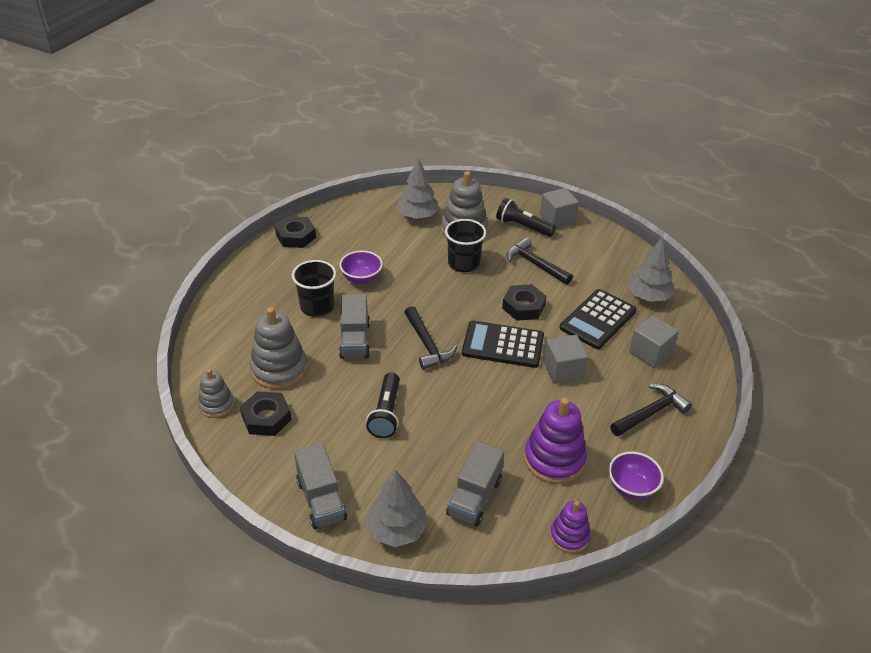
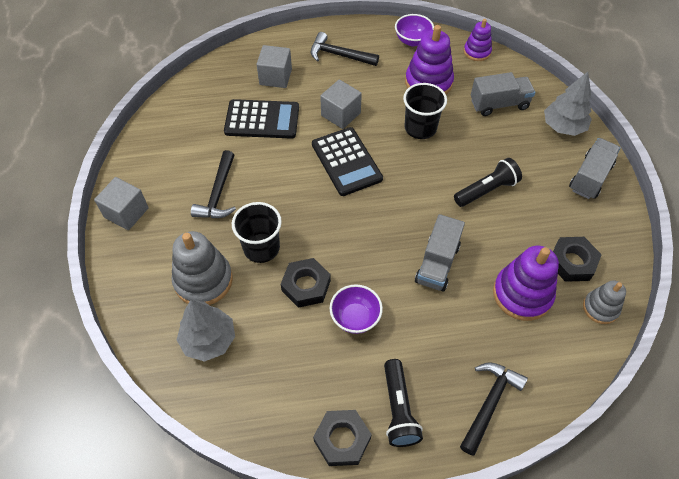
camera: 125 degrees left, 15 degrees up
(279, 369) = (522, 294): grey stacking toy -> purple stacking toy
(317, 307) = (427, 326): black cup -> black cup (420, 128)
(355, 340) = (437, 263): grey truck -> grey truck turned 150 degrees clockwise
(427, 345) = (393, 209): black hammer -> black hammer (489, 403)
(522, 226) = (160, 234): black flashlight -> black flashlight (398, 409)
(523, 307) = (287, 172): black nut -> black nut (306, 285)
(648, 296) = (205, 103): grey tree -> none

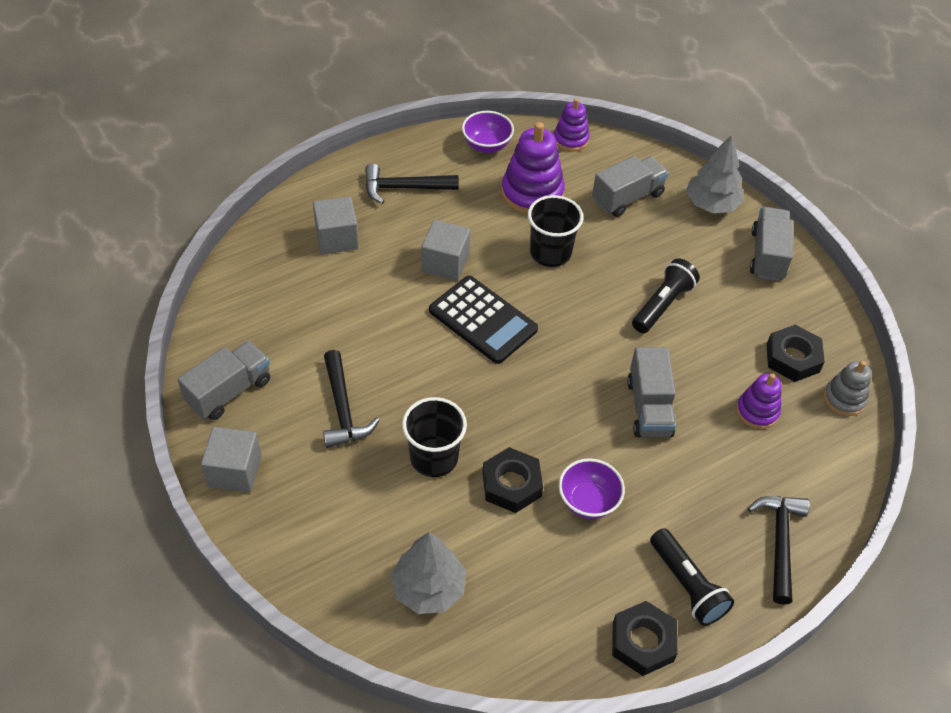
camera: 25 degrees left, 5 degrees down
(151, 158) = (229, 391): none -> grey truck
(203, 280) = (383, 521): grey stacking toy -> none
(262, 120) = (349, 298): black calculator -> none
(522, 294) = (757, 411): purple stacking toy -> purple stacking toy, size x0.59

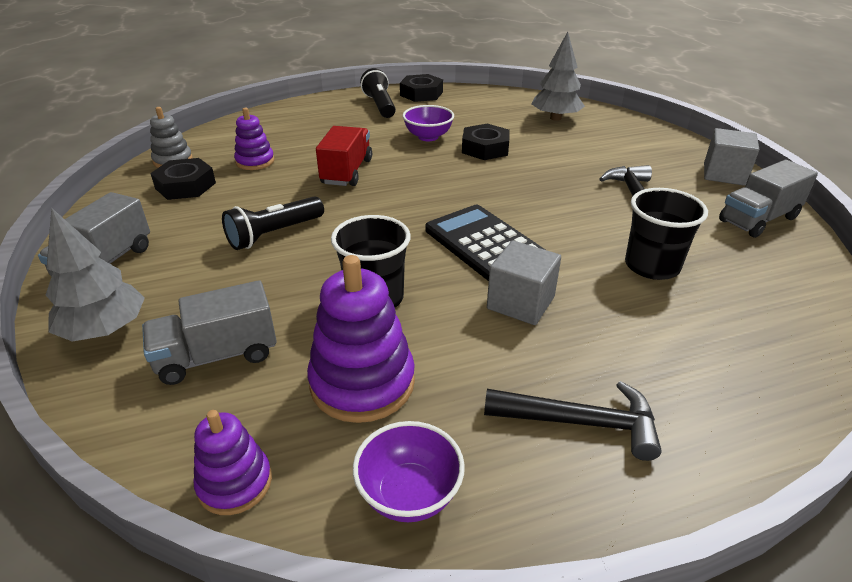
camera: 165 degrees left, 15 degrees down
(337, 238) = (683, 353): grey cube -> none
(434, 458) = (548, 165): black cup -> black cup (652, 266)
(649, 408) = (347, 172): grey truck -> red truck
(779, 542) = (303, 112): black hammer -> none

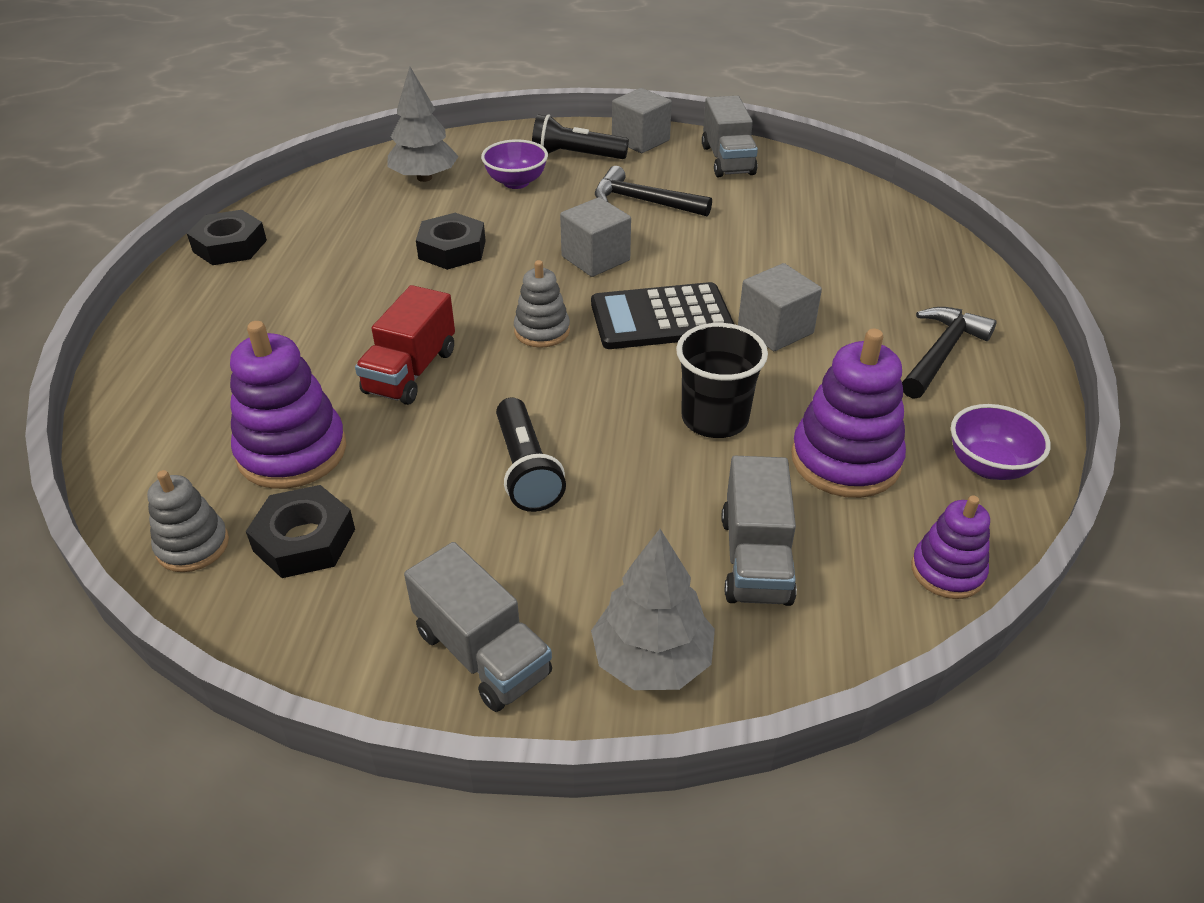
camera: 65 degrees left, 5 degrees up
(255, 161) = (292, 452): purple stacking toy -> purple stacking toy, size x1.68
(347, 172) = (410, 371): red truck -> red truck turned 105 degrees counterclockwise
(380, 105) = (226, 291): black flashlight -> black flashlight (575, 156)
(424, 201) = (542, 331): none -> grey stacking toy
(428, 137) = (376, 280): purple bowl -> purple bowl (516, 182)
(532, 198) = (595, 258): none -> grey cube
(652, 266) = (762, 240): black cup -> none

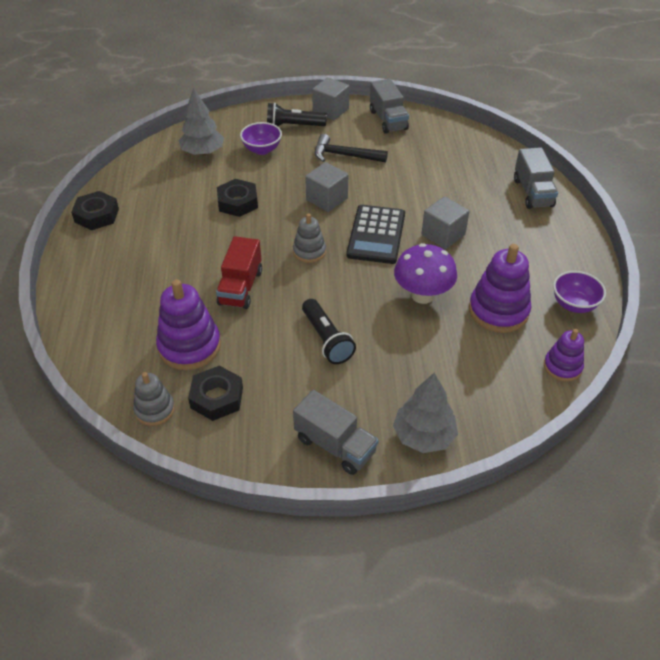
camera: 10 degrees left, 5 degrees up
(661, 318) = (376, 235): black calculator -> black calculator turned 60 degrees counterclockwise
(714, 418) = (422, 295): black cup -> purple mushroom
(755, 559) = (463, 374): grey truck -> grey truck (532, 193)
(941, 353) = (537, 239): black hammer -> none

